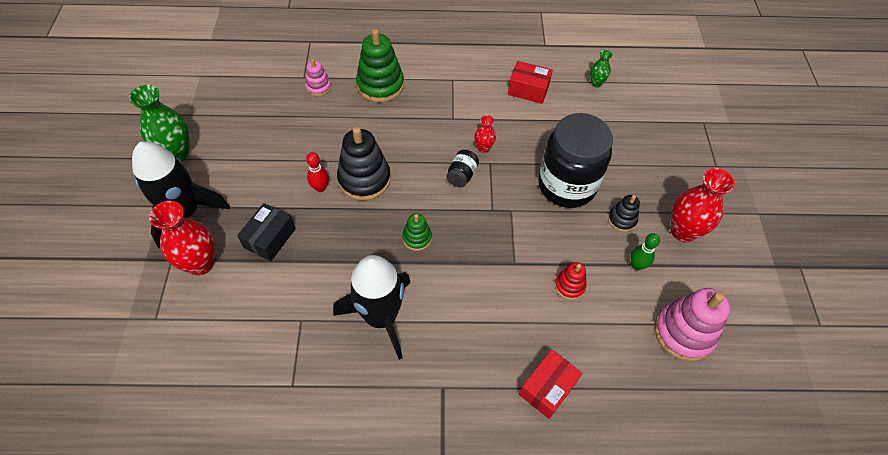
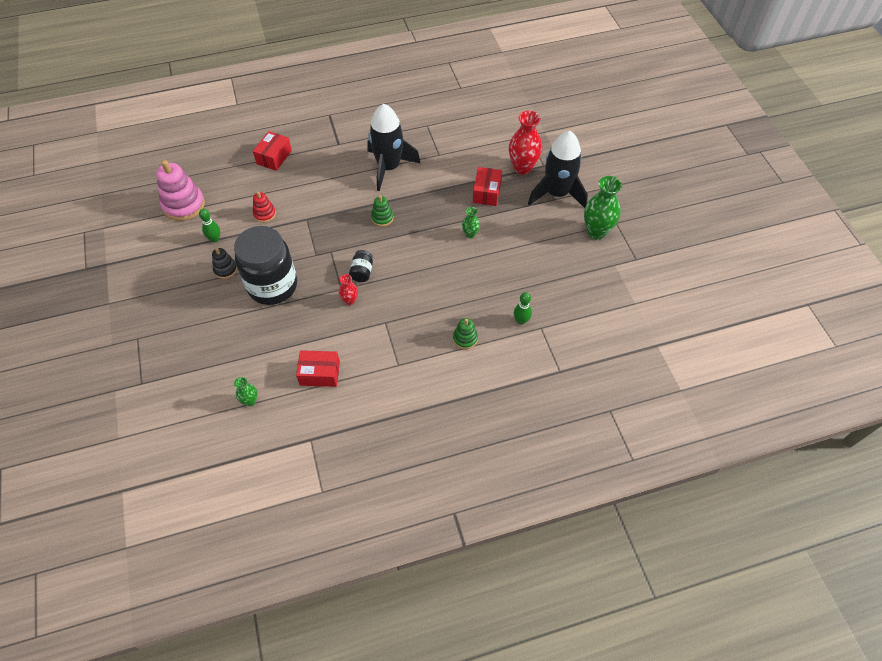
camera: 165 degrees right, 0 degrees up
(270, 238) = (486, 192): black box -> red box
(318, 87) = (521, 320): pink stacking toy -> green bowling pin
(320, 188) = (470, 234): red bowling pin -> green vase
(364, 179) = (439, 249): black stacking toy -> none
(380, 85) = (465, 338): green stacking toy -> green stacking toy, size x0.53
(683, 231) = (176, 272): red vase -> none

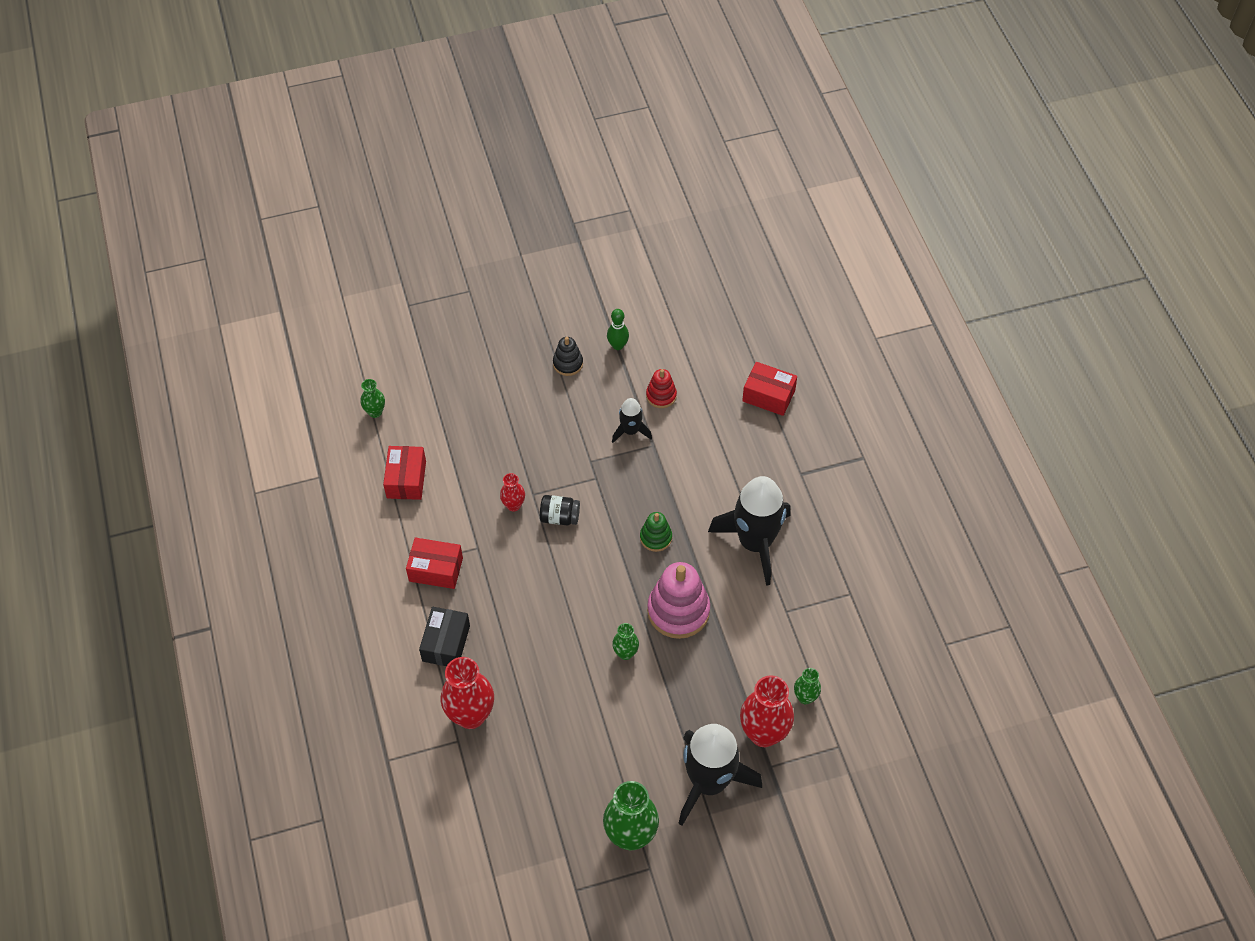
camera: 90 degrees right, 0 degrees up
(184, 205) = (675, 304): pink stacking toy -> pink stacking toy (678, 611)
(272, 286) = (540, 417): black jar -> none
(293, 231) = (630, 431): none -> black rocket
(465, 338) = (446, 643): green stacking toy -> black box
(486, 192) = (708, 678): red box -> red box (436, 569)
(497, 148) = (805, 697): none -> green vase
(521, 320) = (471, 715): green bowling pin -> red vase

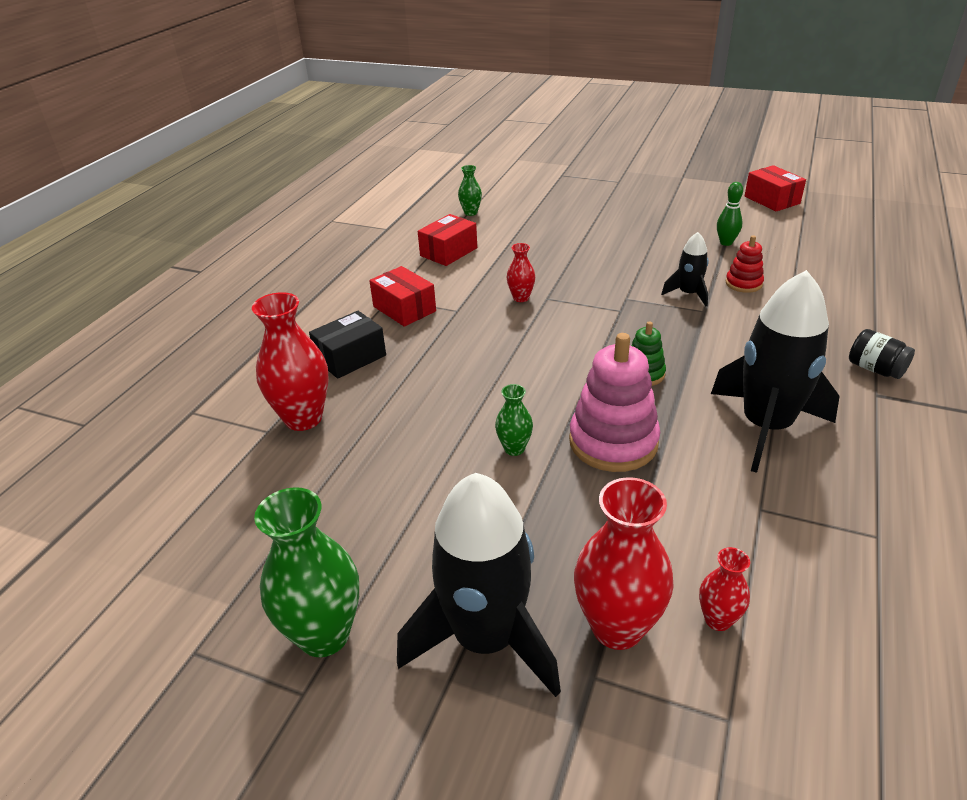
camera: 40 degrees right, 20 degrees down
(560, 517) = (556, 321): black jar -> black jar (875, 369)
(568, 363) = (665, 238): black stacking toy -> none
(768, 396) = (875, 323): red box -> red box (772, 200)
(805, 697) = (718, 619): green vase -> red vase

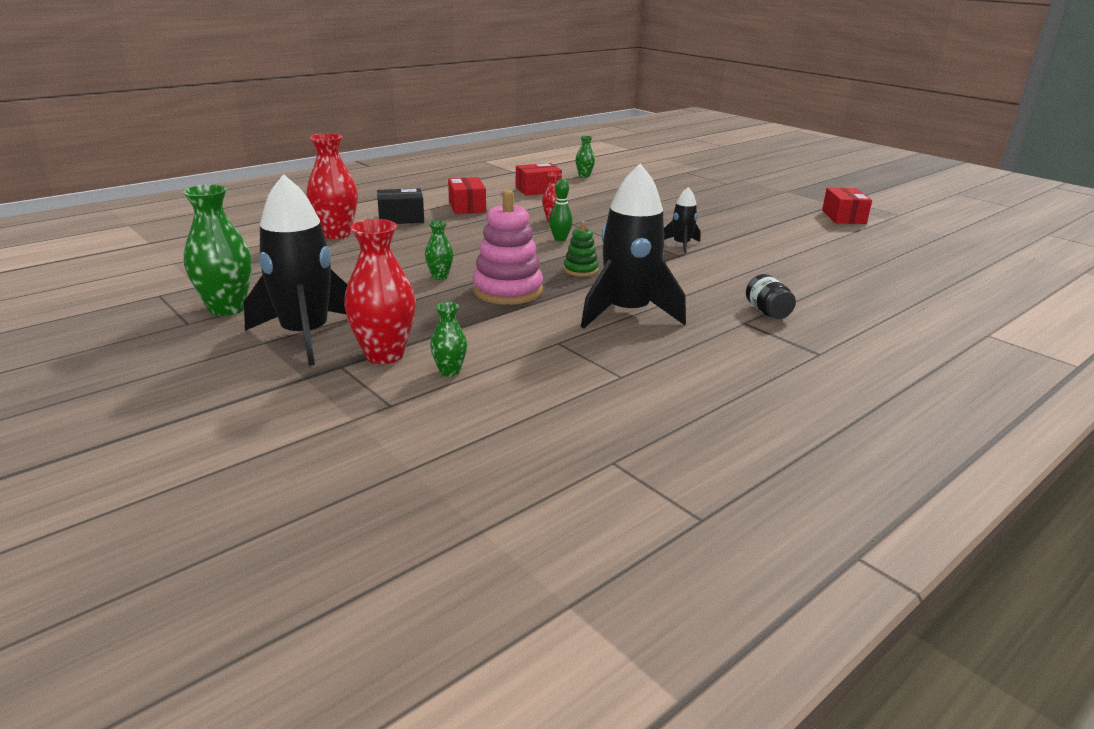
camera: 25 degrees right, 10 degrees down
(718, 619) = (449, 371): red vase -> green vase
(726, 243) = (760, 229): green bowling pin -> green bowling pin (560, 239)
(743, 283) = (736, 250): red stacking toy -> none

